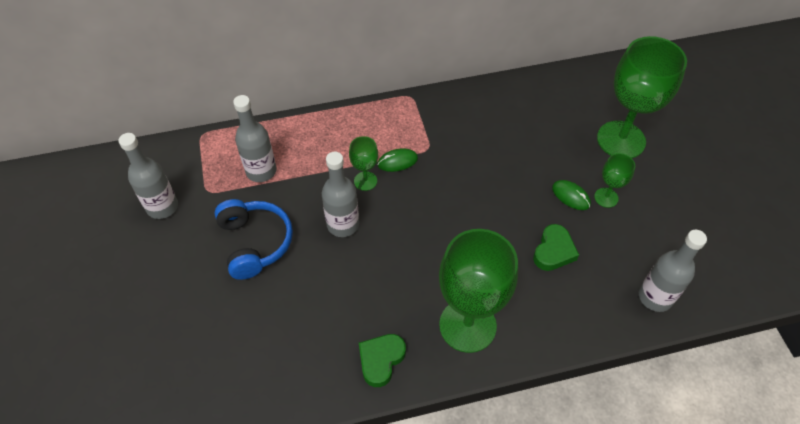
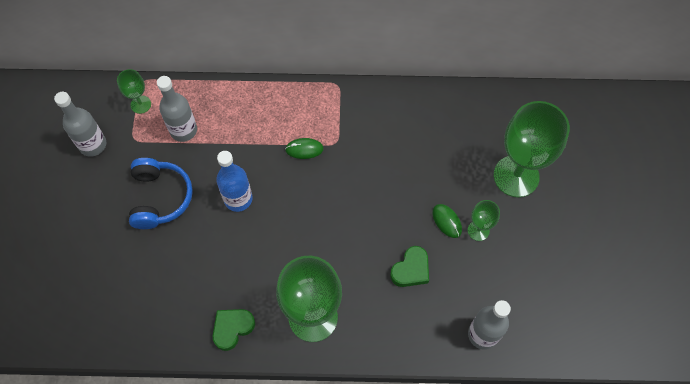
camera: 15 degrees right, 10 degrees up
(343, 224) = (238, 199): grey bottle -> blue bottle
(365, 181) = (270, 162): green goblet -> green goblet (141, 104)

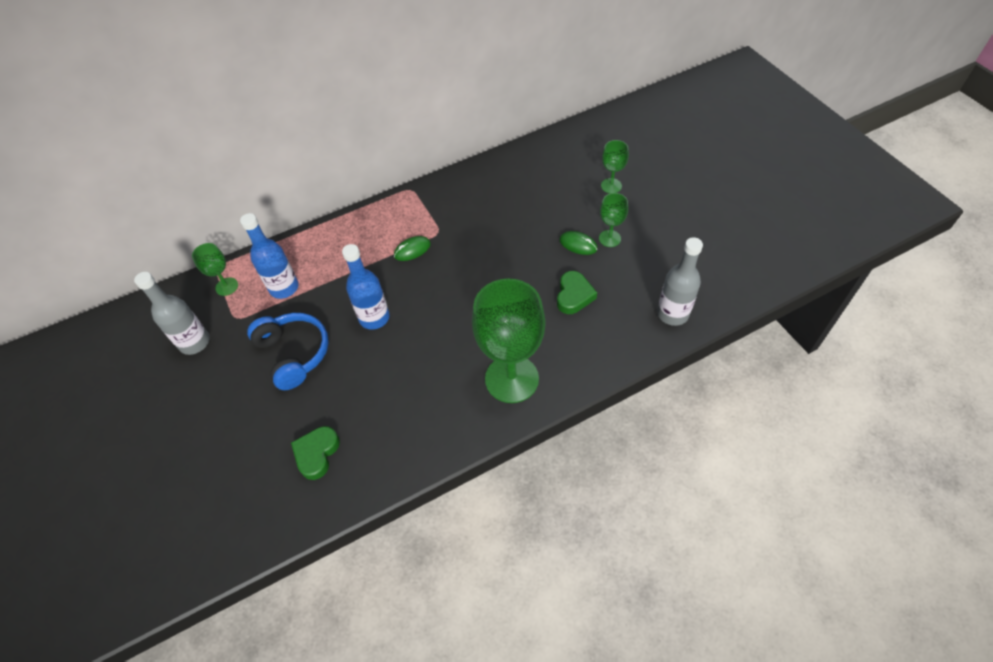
camera: 25 degrees left, 10 degrees down
(183, 130) = (284, 288): grey bottle -> blue bottle
(232, 328) = (439, 429): green heart -> green heart (317, 454)
(516, 176) = (611, 186): green goblet -> green goblet, size x0.47

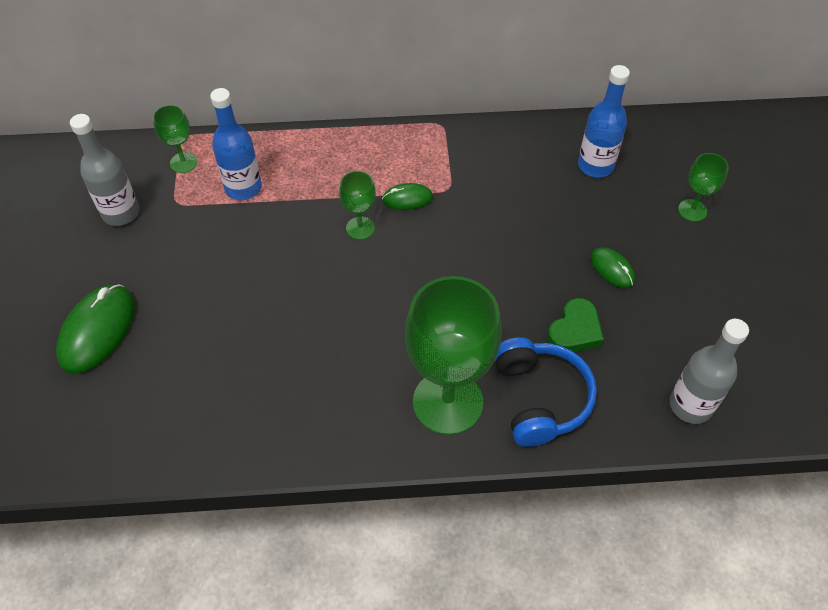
camera: 20 degrees right, 0 degrees up
(221, 437) = (97, 330): none -> green mouse
(294, 354) = (217, 269): blue headphones -> blue headphones (540, 398)
(317, 454) = (187, 394): green heart -> none
(374, 318) = (325, 263): blue bottle -> blue bottle (595, 166)
(609, 238) = (656, 277): green goblet -> green goblet (360, 228)

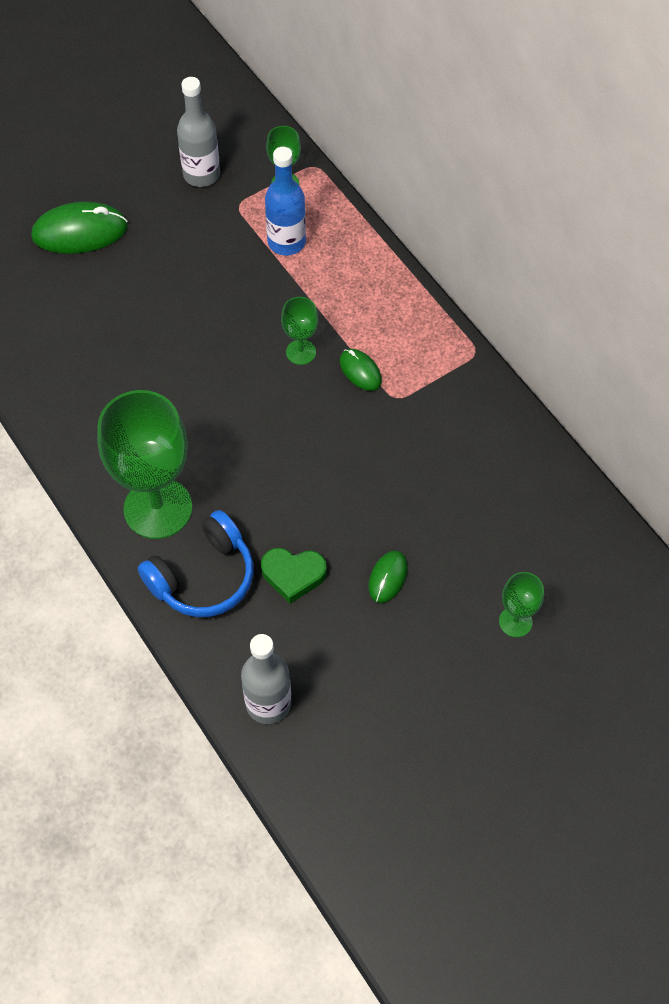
camera: 60 degrees right, 5 degrees up
(595, 166) = (516, 509): blue bottle -> none

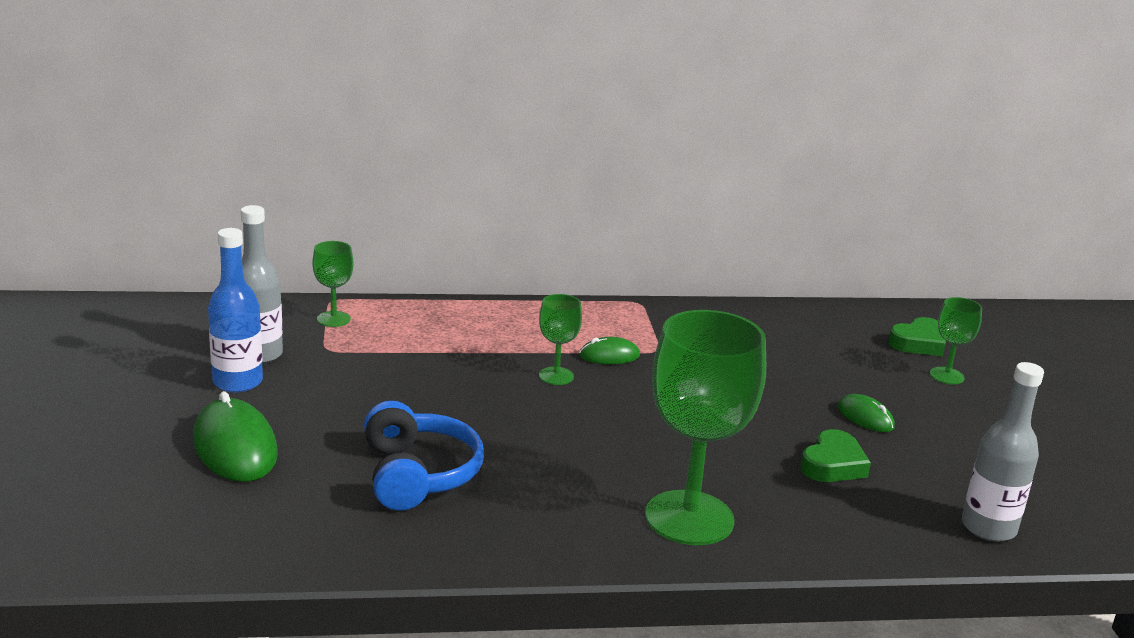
camera: 65 degrees left, 35 degrees down
(80, 232) = (235, 447): green mouse -> green mouse turned 45 degrees counterclockwise
(203, 577) = (803, 517): blue headphones -> blue headphones (418, 474)
(286, 242) = (409, 341): blue bottle -> blue bottle (238, 382)
(568, 584) = (919, 343): none -> green heart

